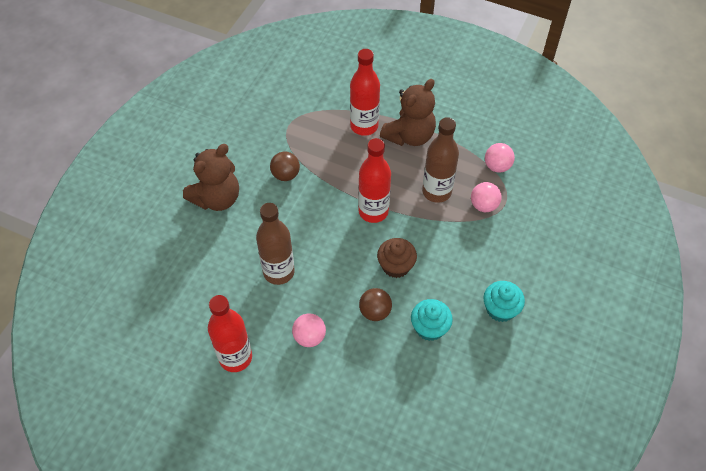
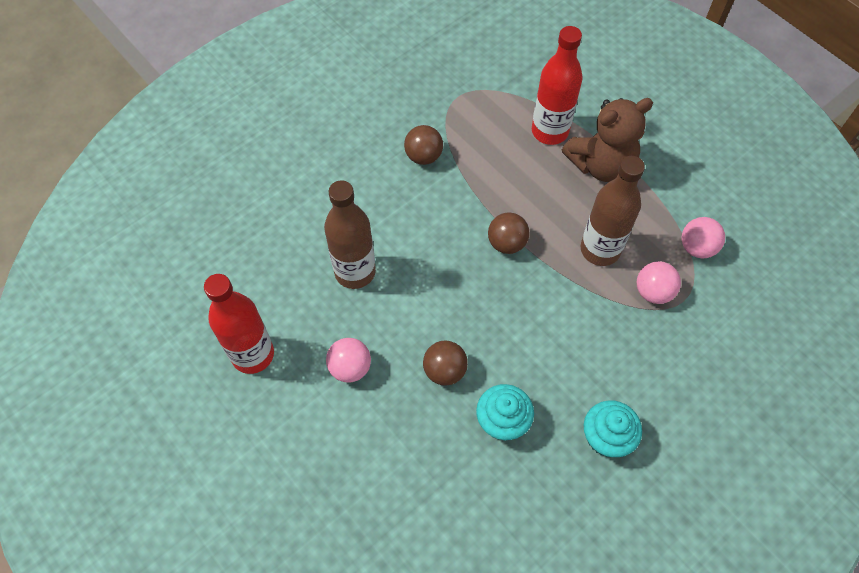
camera: 25 degrees right, 5 degrees up
(217, 198) = (329, 154): brown teddy bear -> none
(373, 211) = (506, 243): red bottle -> brown ball
(396, 266) = (500, 324): brown cupcake -> none

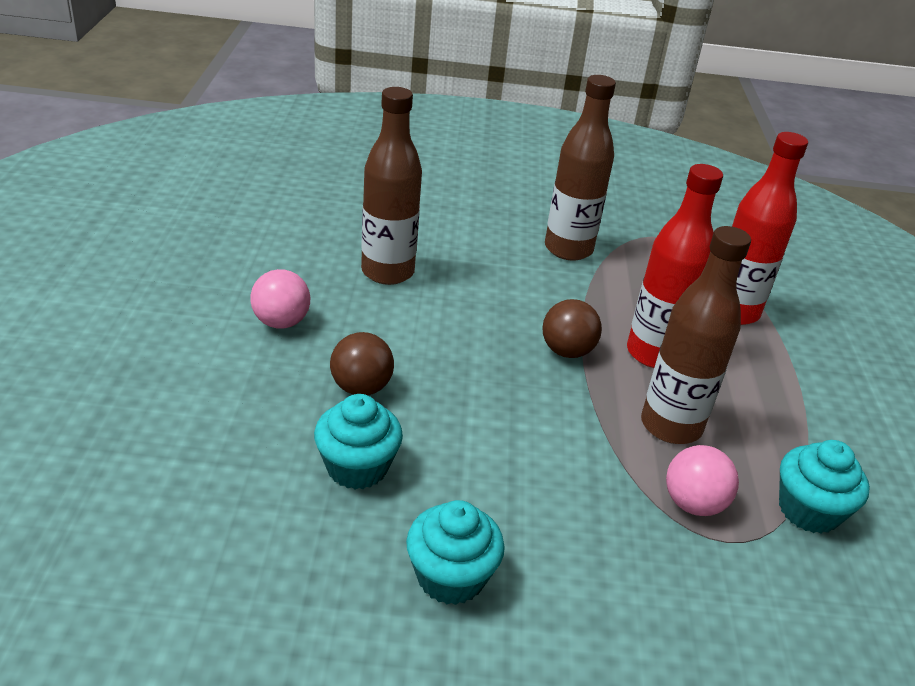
camera: 40 degrees right, 25 degrees down
(253, 354) = (220, 258): red bottle -> red bottle (654, 353)
(423, 156) = (568, 249): brown ball -> brown bottle
(601, 165) = (764, 369): brown teddy bear -> none
(697, 247) = (808, 510): pink ball -> turquoise cupcake

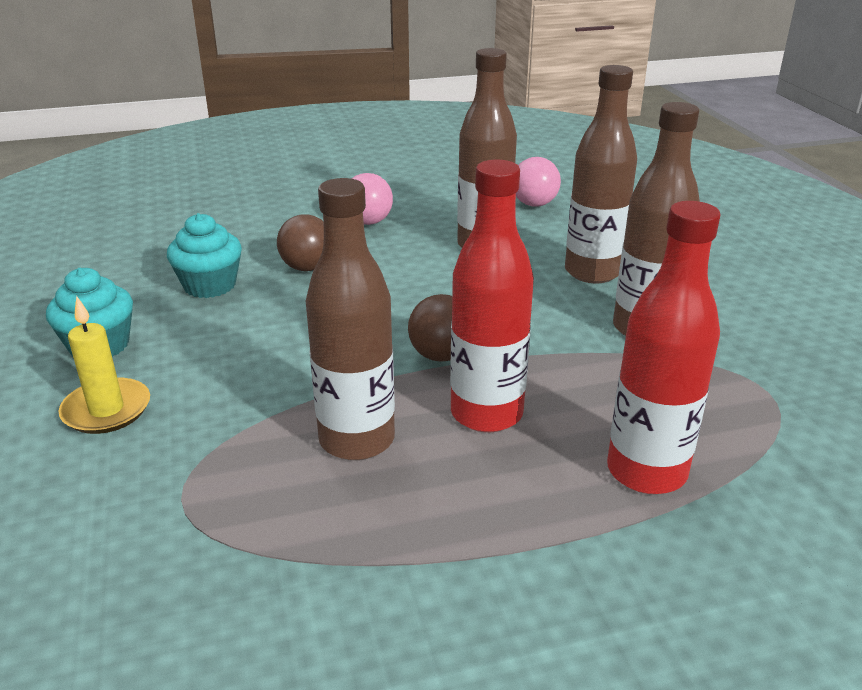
camera: 75 degrees right, 5 degrees down
(471, 238) = (592, 272): none -> brown bottle
(582, 580) = (106, 410): none -> yellow candle
(693, 504) = (232, 468): pink ball -> pink ball (534, 204)
(808, 510) = (255, 567): turquoise cupcake -> none

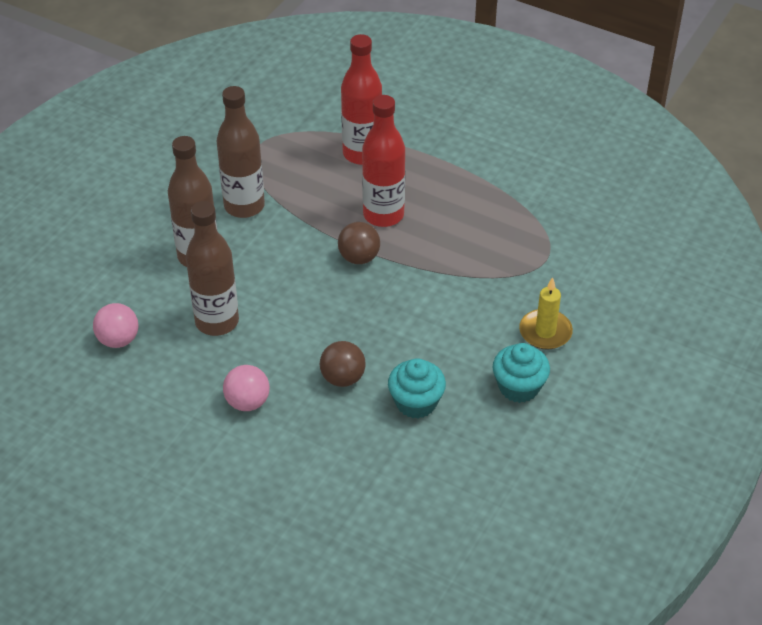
camera: 135 degrees left, 15 degrees up
(357, 440) = (451, 239): brown bottle -> none

